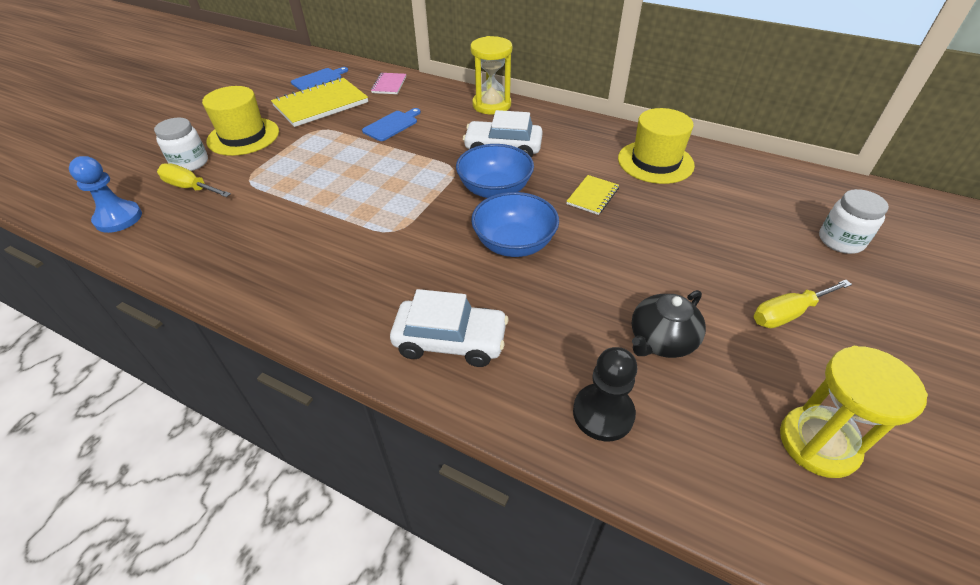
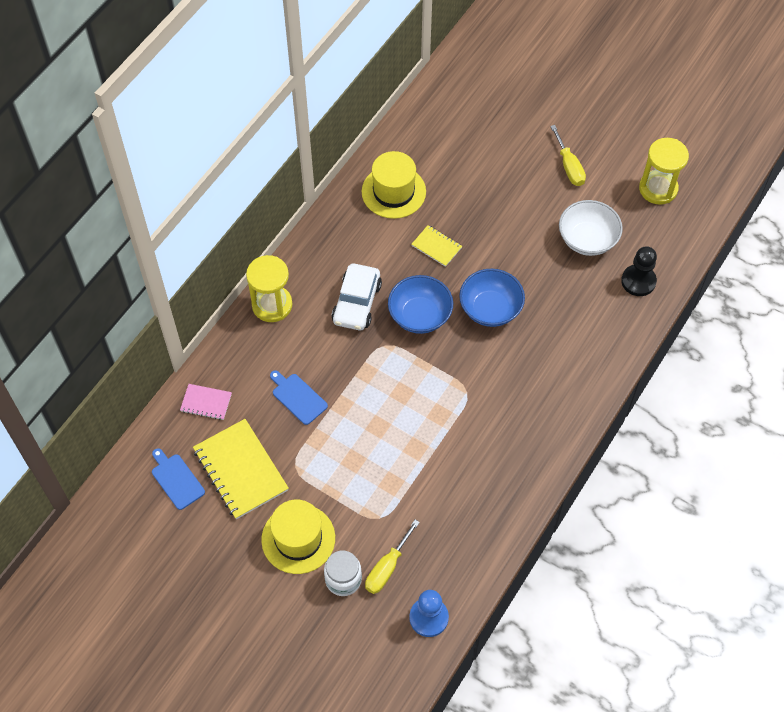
camera: 85 degrees left, 15 degrees up
(450, 341) = (582, 355): white car -> none
(661, 340) = (587, 239): black teapot -> white bowl
(840, 241) = (504, 110): white jar -> none

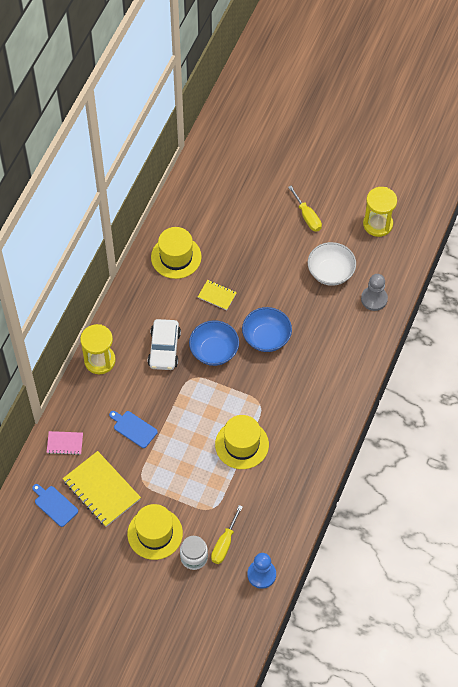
camera: 10 degrees left, 0 degrees up
(434, 440) = (242, 444): none -> yellow hat
(638, 281) = (374, 299): black pawn -> grey pawn

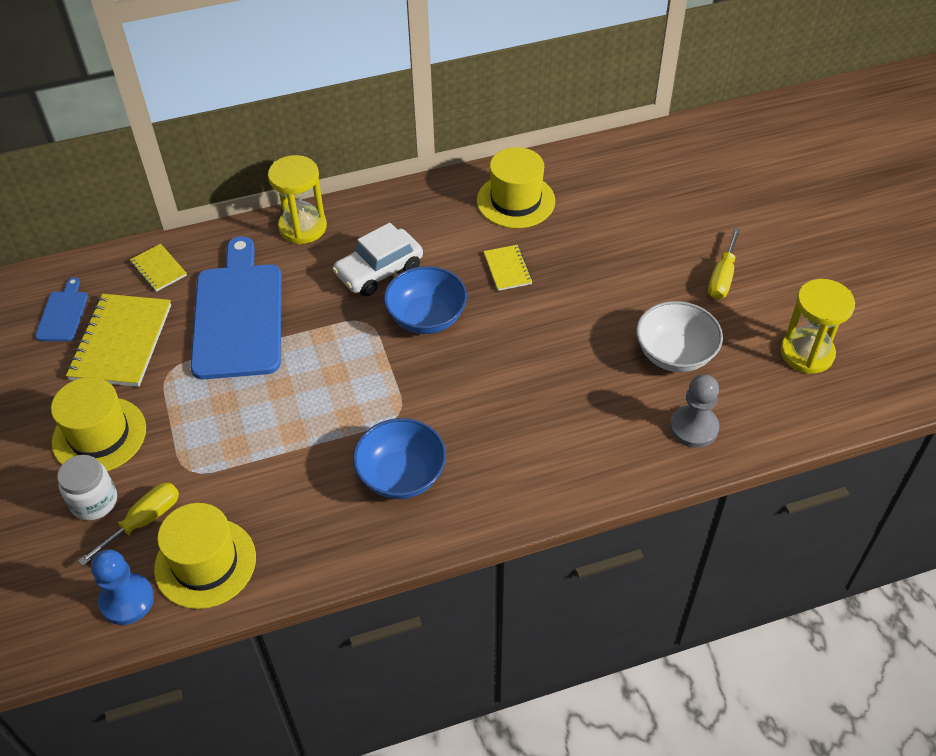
camera: 50 degrees right, 10 degrees down
(65, 443) = (158, 269): pink notebook -> yellow notebook
(134, 428) = (238, 315): blue cutting board -> blue cutting board, size x2.21
(224, 543) = (144, 521): yellow screwdriver -> yellow screwdriver turned 150 degrees clockwise
(242, 444) = (317, 436): yellow hat -> yellow hat (205, 563)
(266, 338) = (503, 355): blue bowl -> blue bowl (401, 475)

